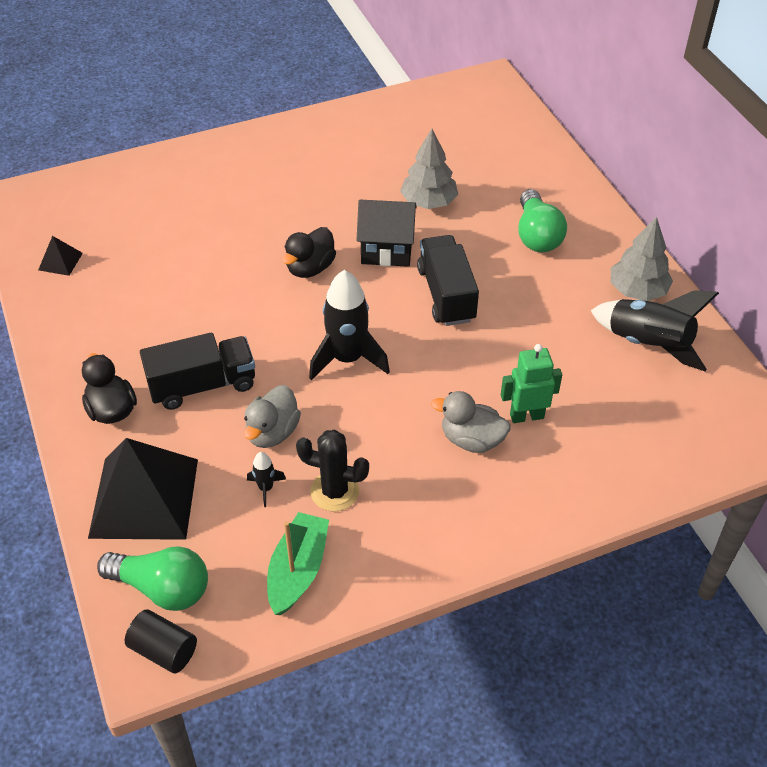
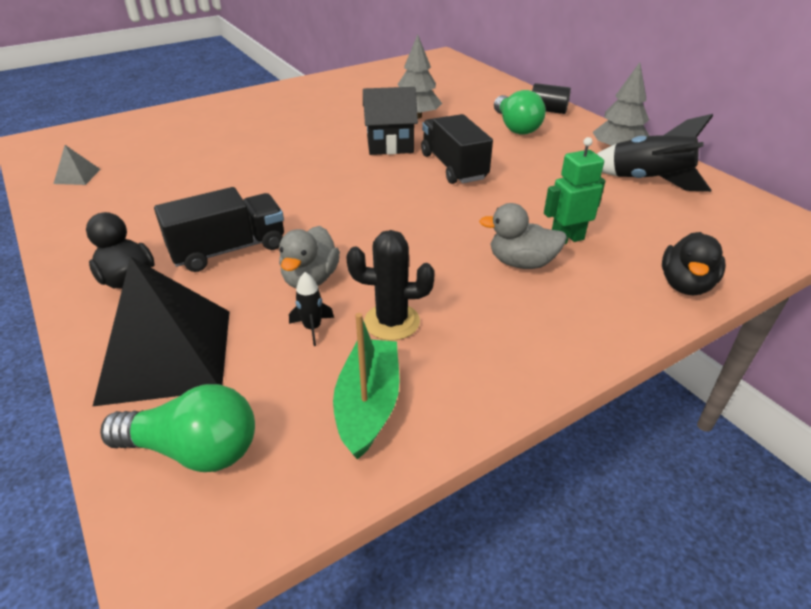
camera: 10 degrees left, 10 degrees down
(60, 261) = (77, 176): black pyramid -> grey pyramid
(164, 650) = (200, 530): black cylinder -> black cylinder (548, 110)
(310, 268) = (323, 161): black duck -> black duck (685, 285)
(347, 359) = (375, 216): black rocket -> none

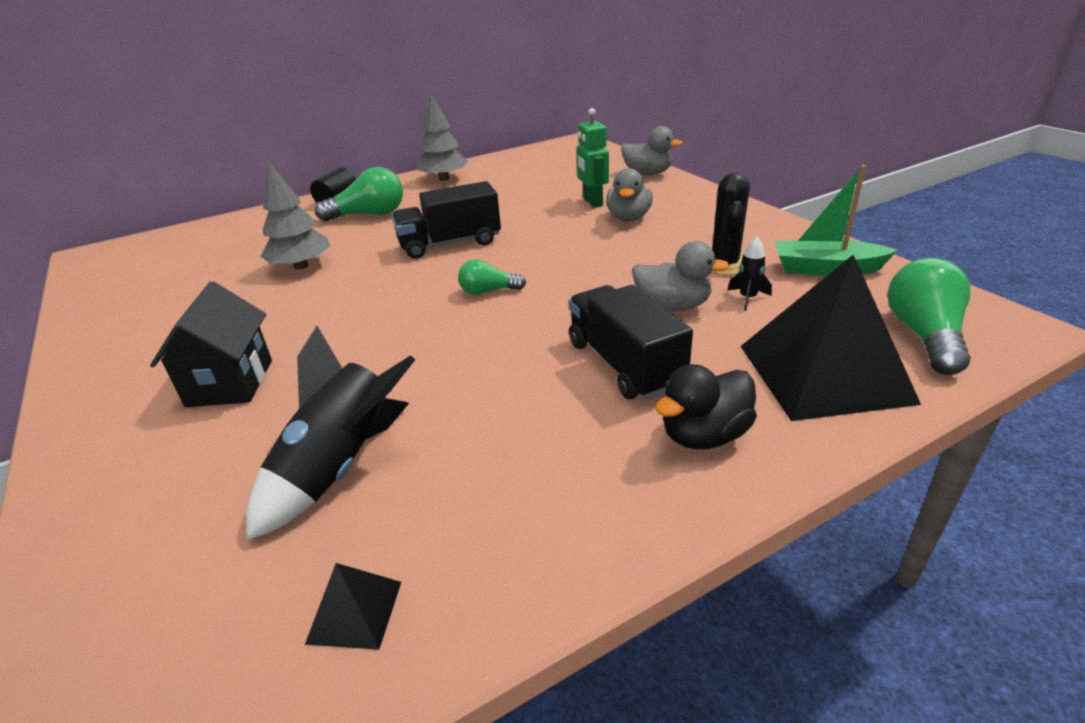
camera: 85 degrees left, 5 degrees down
(77, 176) = (355, 611): grey pyramid -> black pyramid
(360, 189) = (488, 291): none -> green light bulb
(390, 145) = (379, 279): black house -> black house (230, 383)
(648, 181) = (503, 173): black rocket -> black rocket (341, 466)
(685, 285) = (647, 173): black duck -> grey duck

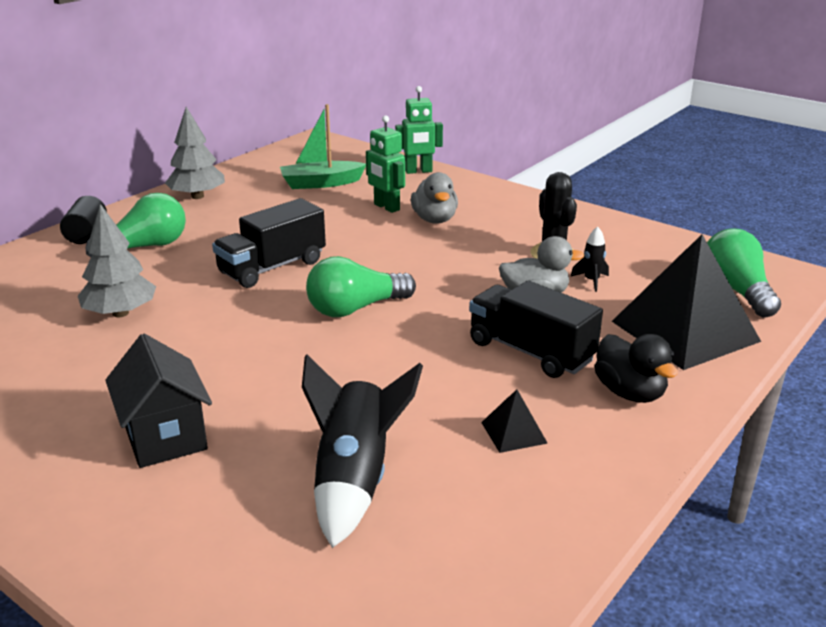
camera: 25 degrees left, 5 degrees down
(355, 611) = (465, 570): black pyramid -> black pyramid (513, 432)
(488, 291) = (355, 309): green light bulb -> green light bulb, size x1.71
(647, 173) = (418, 171): grey duck -> green robot
(704, 435) = (630, 393): black duck -> black duck turned 60 degrees counterclockwise
(826, 269) = (636, 247): green boat -> green boat (321, 183)

